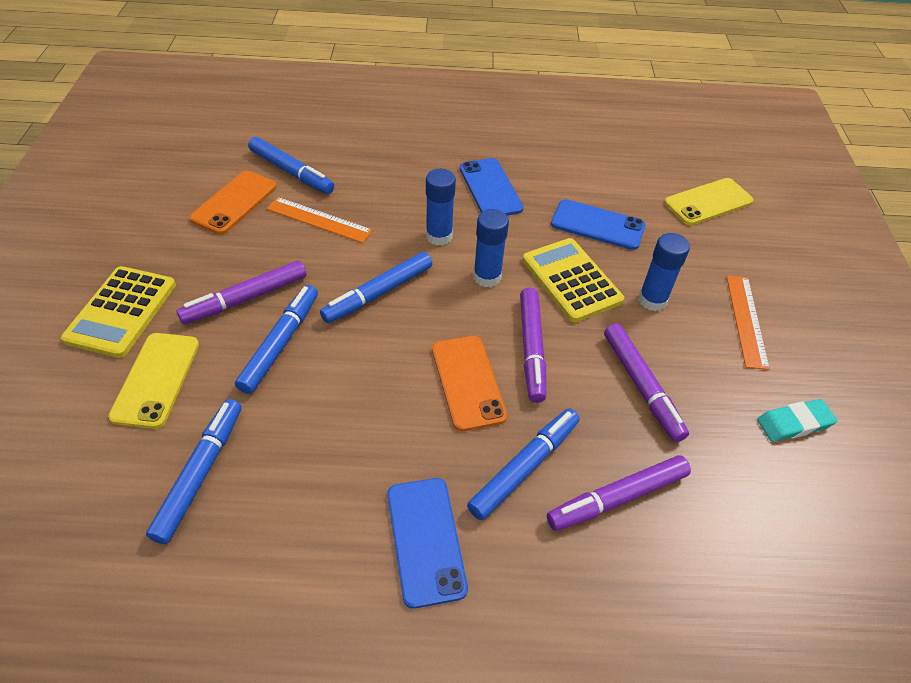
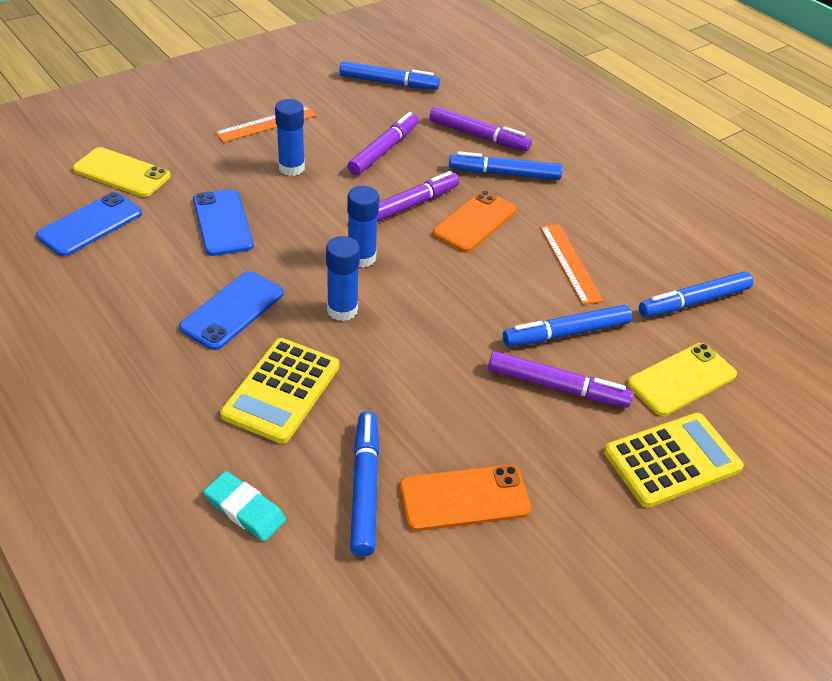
camera: 130 degrees left, 5 degrees down
(319, 220) = (412, 407): orange ruler -> orange ruler (570, 263)
(379, 293) = (452, 309): blue marker -> blue marker (388, 83)
(426, 540) = (595, 190): blue phone -> blue phone (90, 224)
(571, 280) = (313, 213): yellow calculator -> yellow calculator (282, 390)
(794, 423) = (344, 91): turquoise eraser -> turquoise eraser (245, 509)

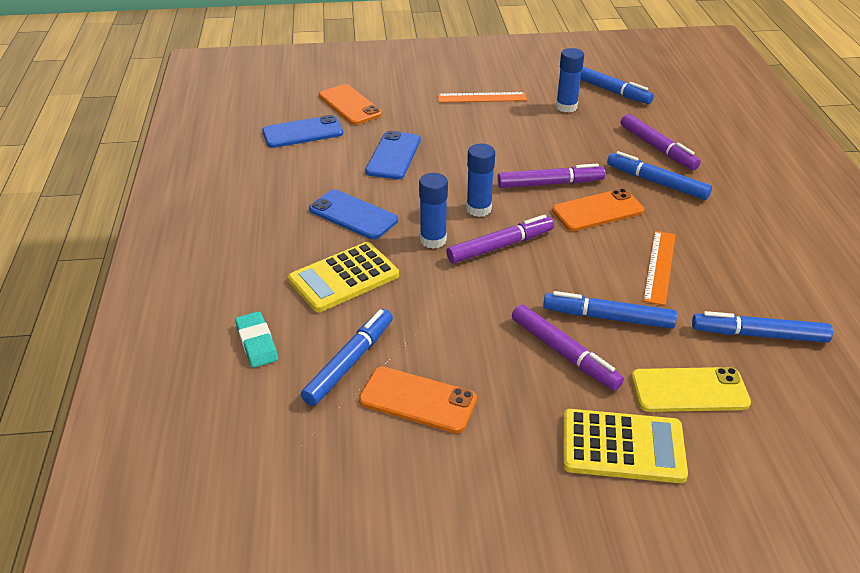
camera: 35 degrees right, 5 degrees down
(122, 173) = (350, 105): yellow phone -> orange phone
(233, 310) = (353, 215): blue phone -> blue phone turned 60 degrees clockwise
(291, 168) = (476, 132): blue glue stick -> blue glue stick (566, 107)
(383, 150) = (562, 138): purple marker -> purple marker (500, 246)

